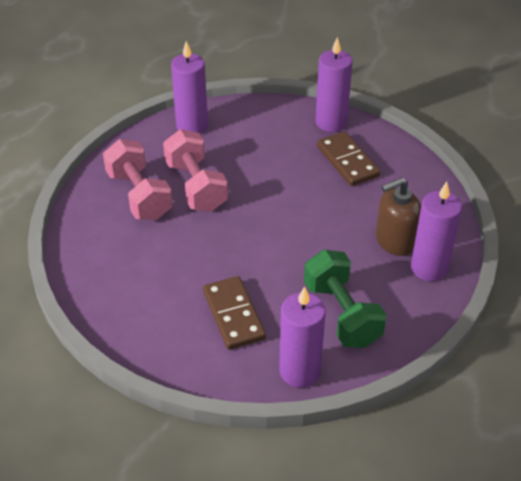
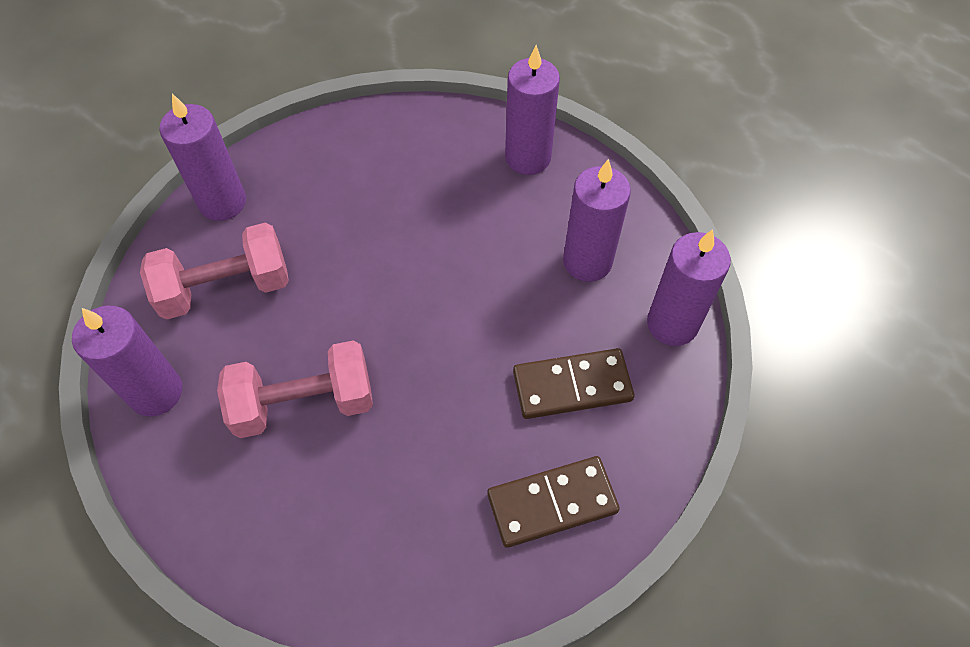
camera: 80 degrees left, 15 degrees up
(139, 195) = (300, 492): pink dumbbell -> pink dumbbell (226, 288)
(342, 314) = (587, 261): green dumbbell -> purple candle
(347, 161) = (313, 199): brown domino -> brown domino (552, 502)
(395, 240) = (476, 180): brown soap dispenser -> none

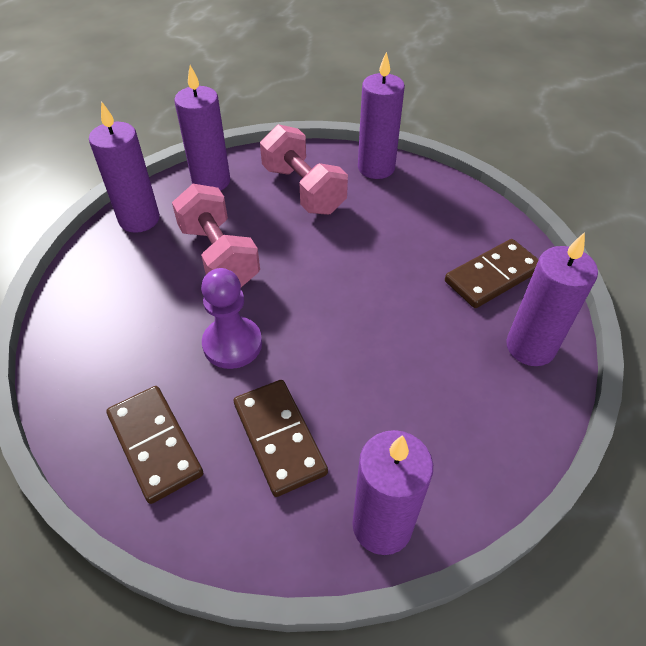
camera: 75 degrees right, 10 degrees down
(435, 154) = (492, 276): none -> brown domino
(445, 409) = (232, 344): none -> purple pawn
(587, 261) = (428, 424): purple candle -> purple candle (139, 219)

